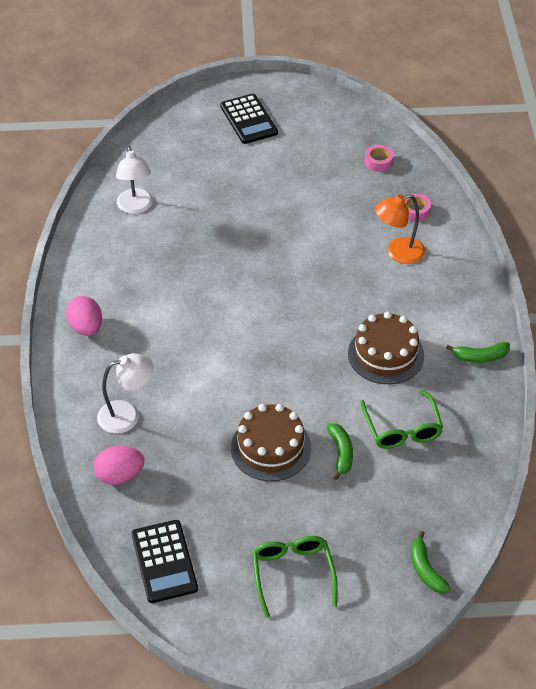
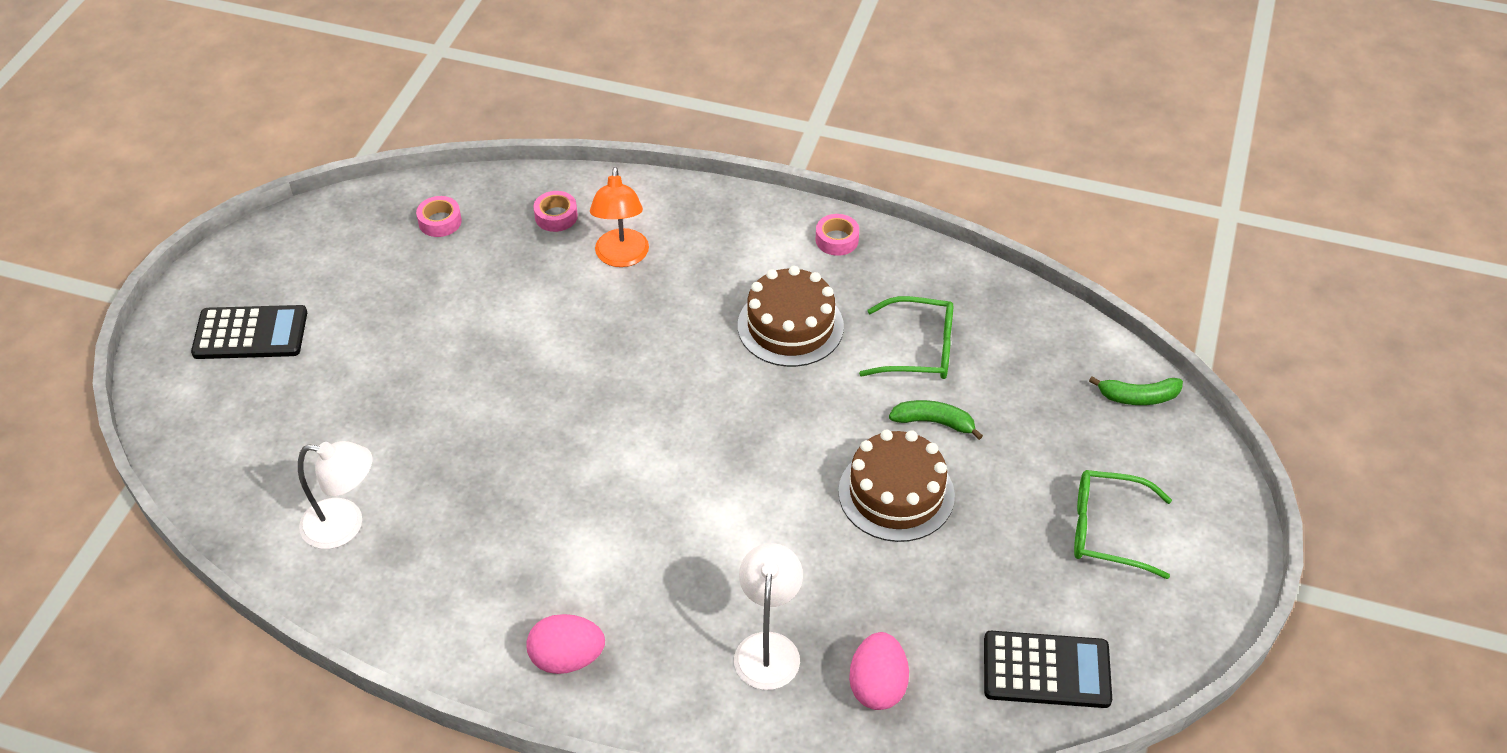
camera: 70 degrees left, 0 degrees up
(480, 357) = (837, 240): green banana -> pink tape

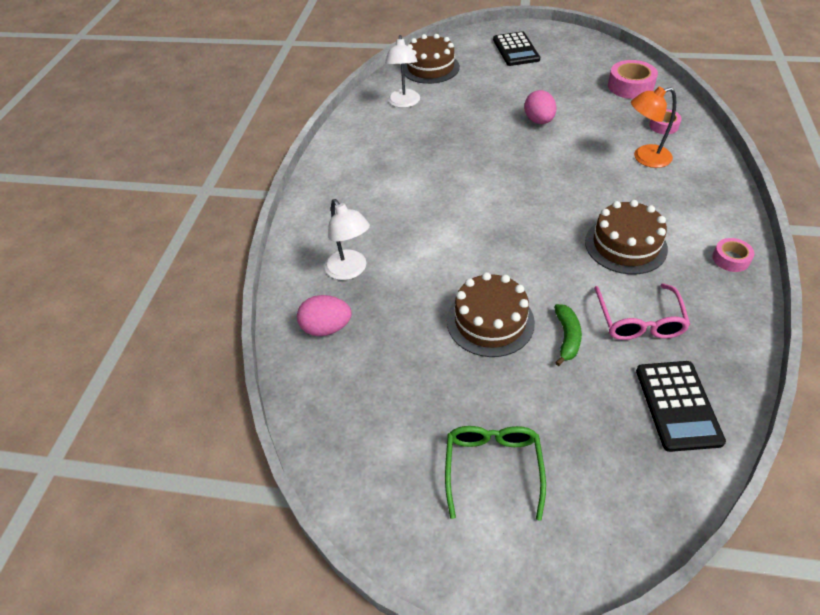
camera: 85 degrees right, 0 degrees up
(243, 468) = (430, 68): none -> brown cake
(440, 222) = (630, 86): pink tape -> pink tape, size x1.70
(567, 658) = (333, 191): pink egg -> pink egg (539, 121)
(768, 647) = (350, 271): white lamp -> white lamp turned 60 degrees clockwise
(919, 349) = (639, 321): green glasses -> pink glasses
(1046, 670) = (348, 428): black calculator -> black calculator (677, 405)
(1138, 397) = (659, 491): green banana -> none

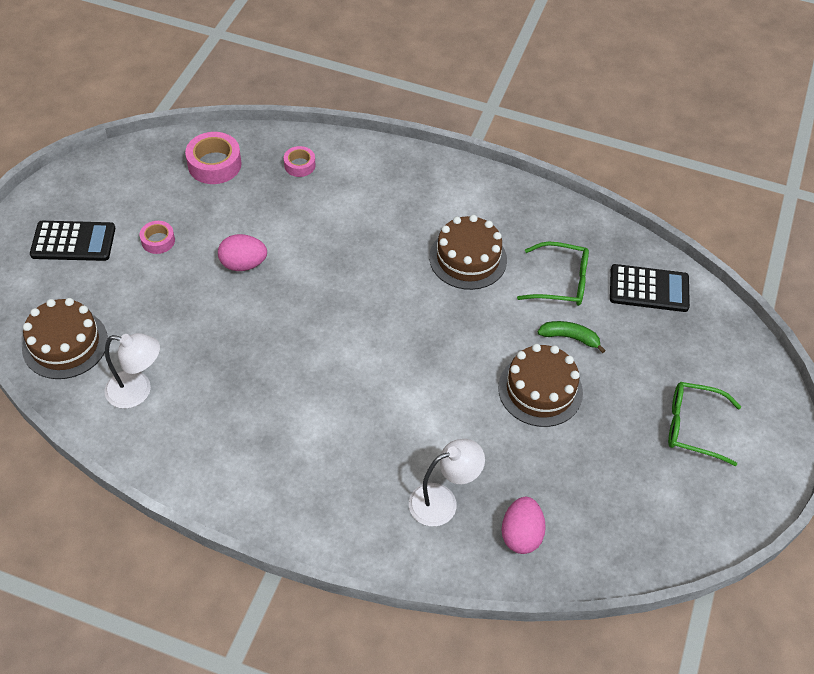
camera: 85 degrees left, 5 degrees up
(639, 321) = (561, 282): pink glasses -> green glasses
(644, 158) = (346, 199): orange lamp -> none
(730, 259) = (504, 195): pink tape -> pink tape (158, 241)

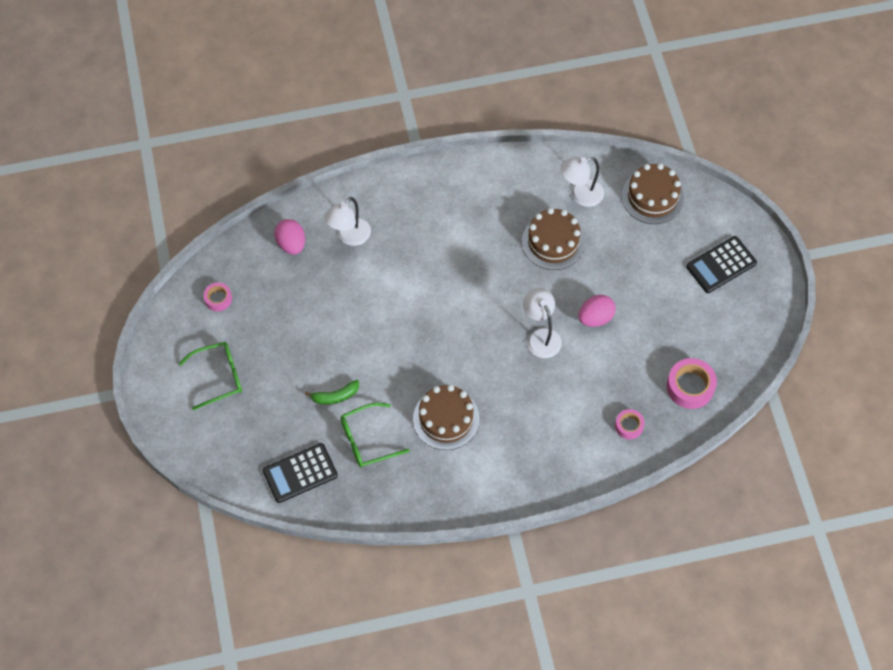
camera: 150 degrees right, 10 degrees up
(158, 241) = (667, 300): pink tape -> pink tape (218, 299)
(313, 278) = (541, 336): none -> white lamp
(540, 390) = (333, 344): brown cake -> brown cake (553, 242)

